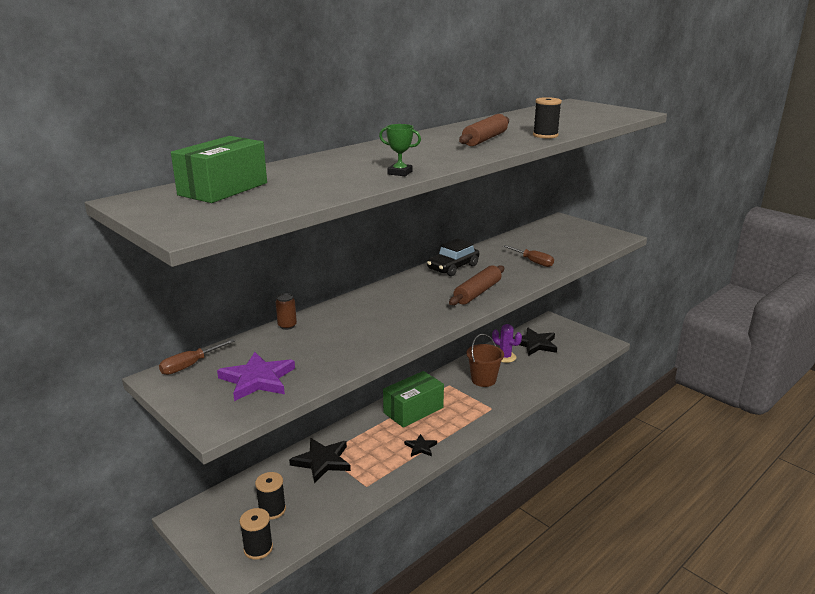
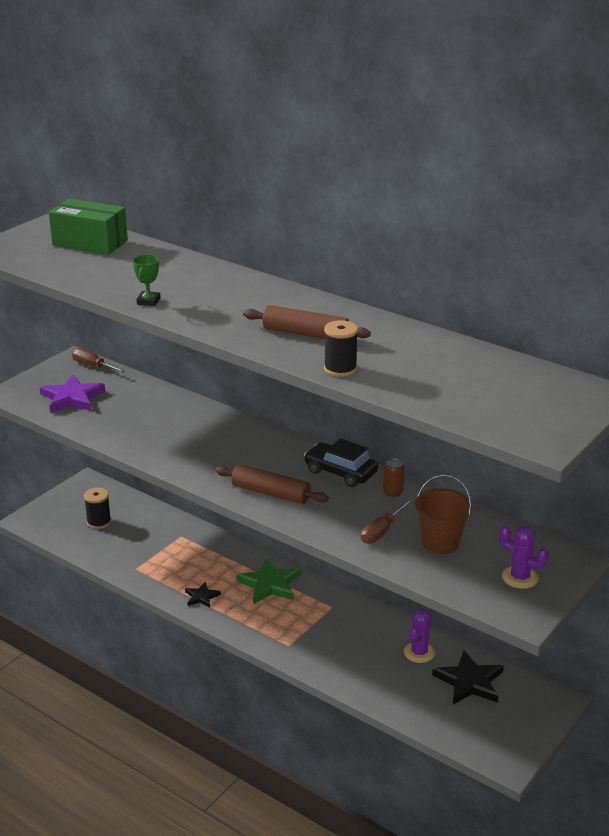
camera: 80 degrees right, 5 degrees up
(258, 548) = (53, 524): black spool -> none
(287, 326) = (168, 394): brown can -> brown can (393, 492)
(322, 461) = (169, 537): black star -> none
(413, 410) = (269, 584): green box -> green star
(483, 380) = (352, 635): brown bucket -> brown bucket (440, 542)
(583, 233) = (520, 577): none -> purple cactus

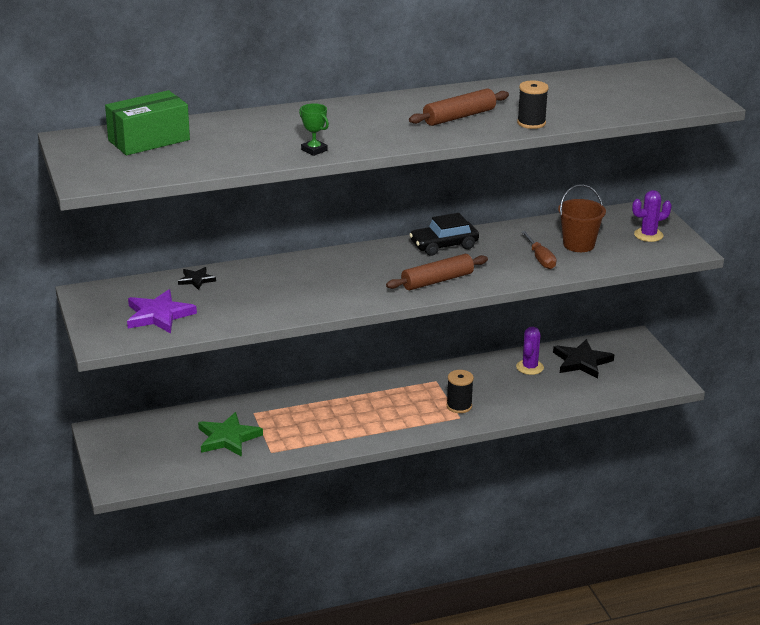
camera: 55 degrees left, 0 degrees up
(93, 366) = (114, 288): brown screwdriver -> none
(99, 522) = (174, 447): black spool -> black spool (459, 406)
(201, 597) = (351, 433): black star -> black star (196, 280)
(269, 584) = (374, 396): green star -> green star (228, 438)
(393, 492) = (496, 237): brown can -> none
(419, 652) = (530, 367): purple cactus -> purple cactus turned 45 degrees clockwise

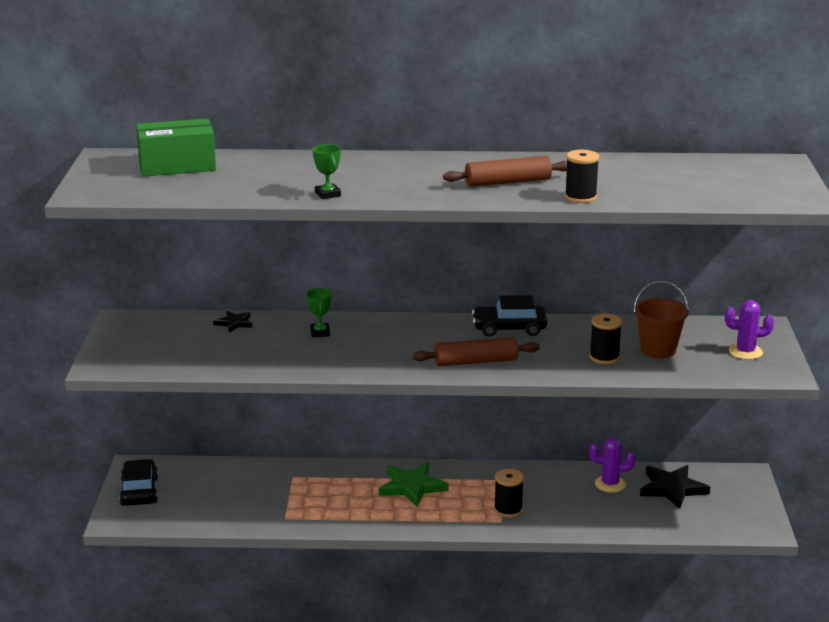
camera: 20 degrees right, 5 degrees down
(119, 454) = (139, 491): none -> black car
(159, 315) = (173, 350): purple star -> none
(228, 438) = (252, 496): green star -> green star (412, 487)
(282, 276) = (320, 333): none -> green trophy
(530, 367) = (610, 484): purple cactus -> purple cactus turned 60 degrees clockwise
(540, 259) = (604, 357): brown screwdriver -> black spool

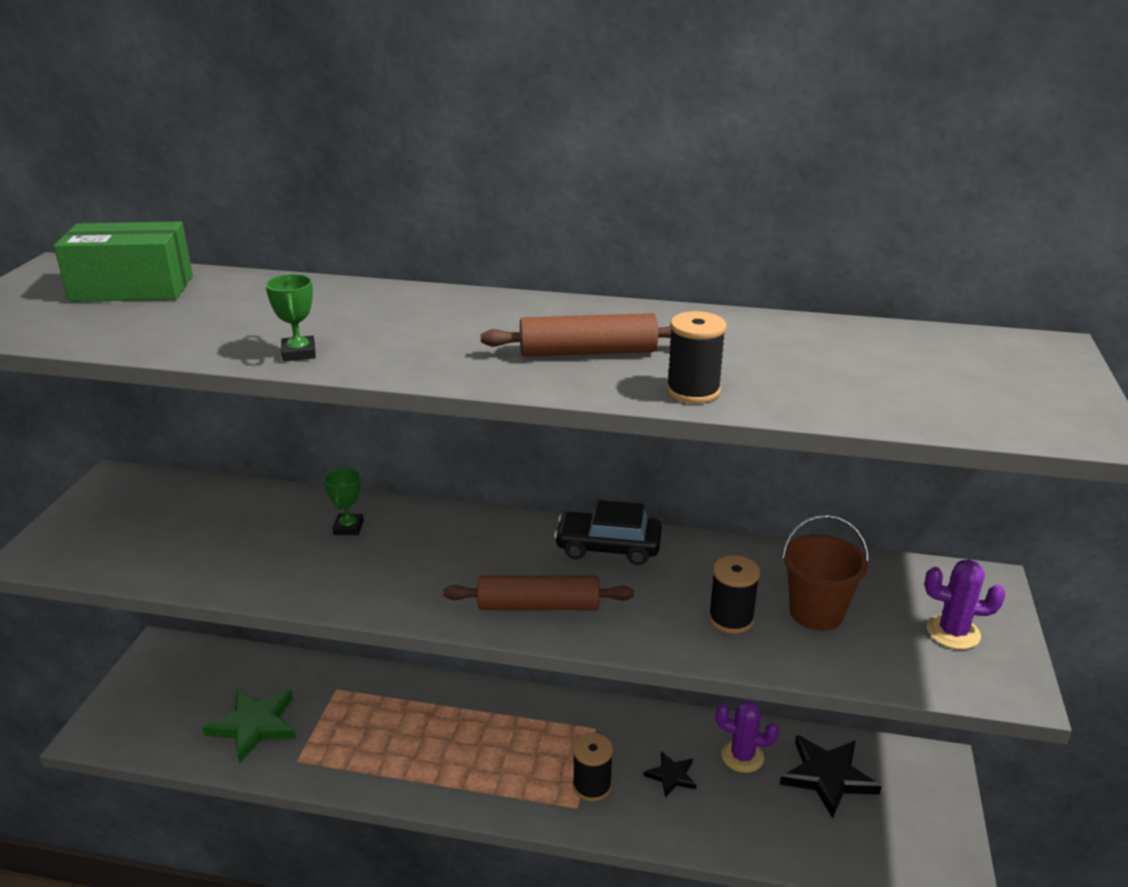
camera: 10 degrees right, 5 degrees up
(139, 491) = (143, 689): black car -> none
(234, 323) = (247, 499): black star -> black star (671, 776)
(412, 487) = (478, 726): green star -> green star (254, 725)

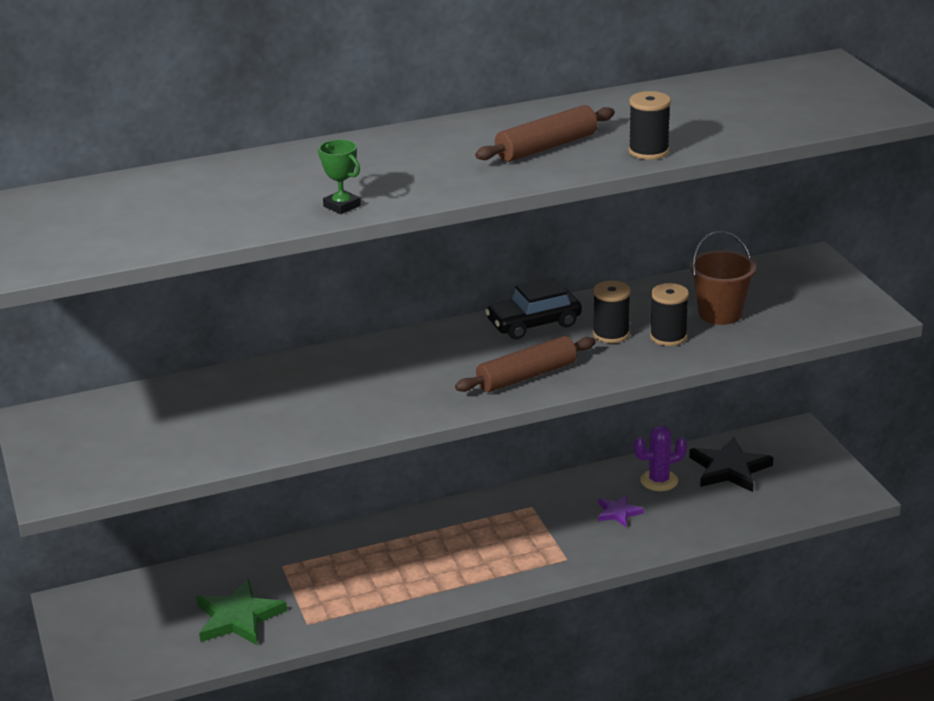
camera: 30 degrees left, 0 degrees up
(132, 288) = (107, 202): green box -> none
(348, 527) = (309, 380): green trophy -> none
(592, 786) = (565, 542): black spool -> black spool (611, 334)
(671, 776) = (618, 513): black star -> purple star
(953, 632) = (815, 295): purple cactus -> none

